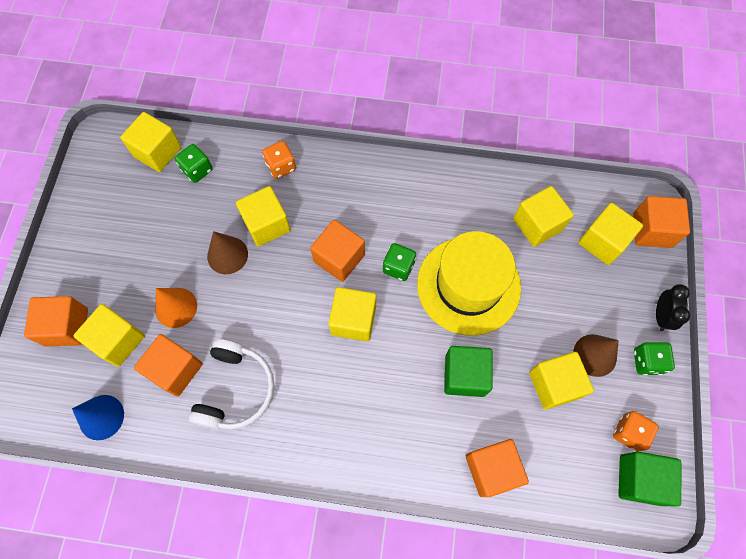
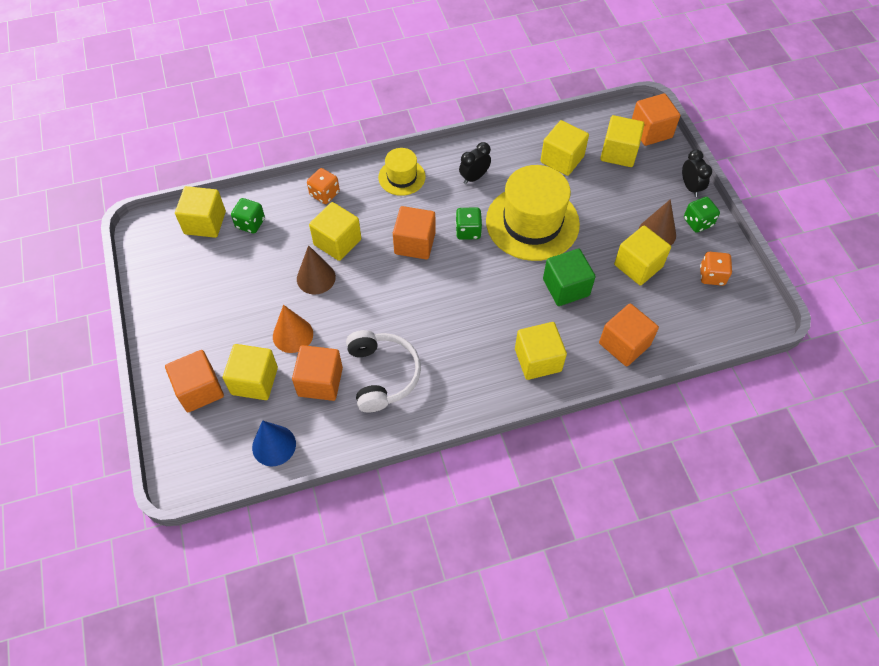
camera: 25 degrees left, 10 degrees down
(353, 320) = (453, 284): yellow cube -> yellow cube (538, 360)
(364, 178) = (402, 177): none -> yellow hat
(435, 208) = (474, 177): none -> black clock
(639, 479) = (737, 304): green cube -> none

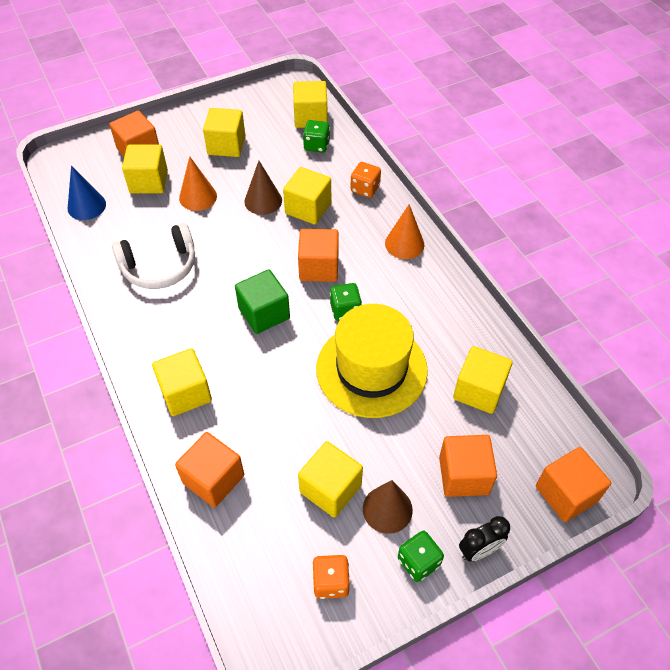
camera: 80 degrees right, 5 degrees down
(320, 382) = (150, 224): orange cube -> orange cube (463, 475)
(402, 177) = (404, 244): yellow hat -> orange cone
(474, 177) = (423, 306): black clock -> none
(566, 287) = (285, 412): green cube -> green cube (264, 313)
(618, 153) = (512, 455): yellow cube -> yellow cube (226, 145)

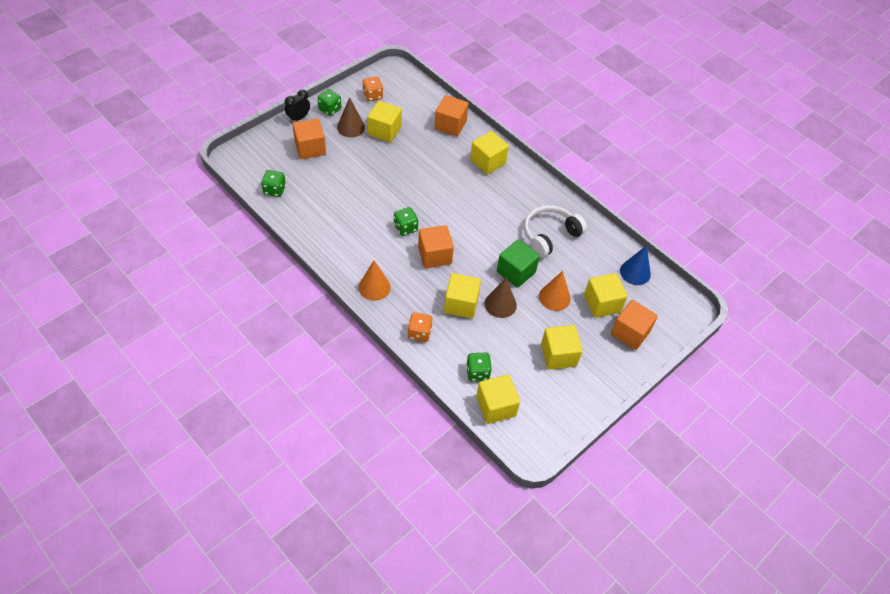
camera: 160 degrees right, 0 degrees up
(264, 313) = (461, 216): green cube -> green cube (516, 272)
(371, 369) = (377, 194): yellow hat -> none
(479, 391) = (305, 193): yellow cube -> none
(525, 404) = (274, 190): none -> green dice
(566, 493) = (250, 149): orange cube -> none

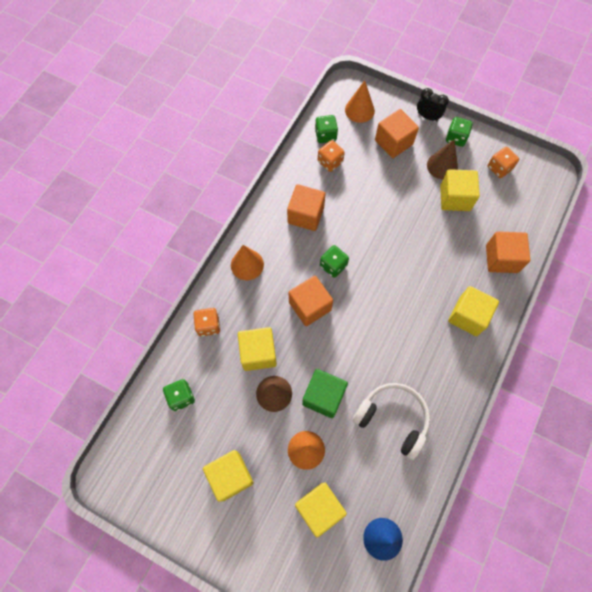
camera: 75 degrees right, 15 degrees up
(263, 158) = (359, 110): none -> orange cone
(304, 196) = (330, 162): none -> orange dice
(496, 406) = (146, 428): yellow cube -> none
(630, 333) = (290, 553): orange cube -> orange cube (305, 215)

